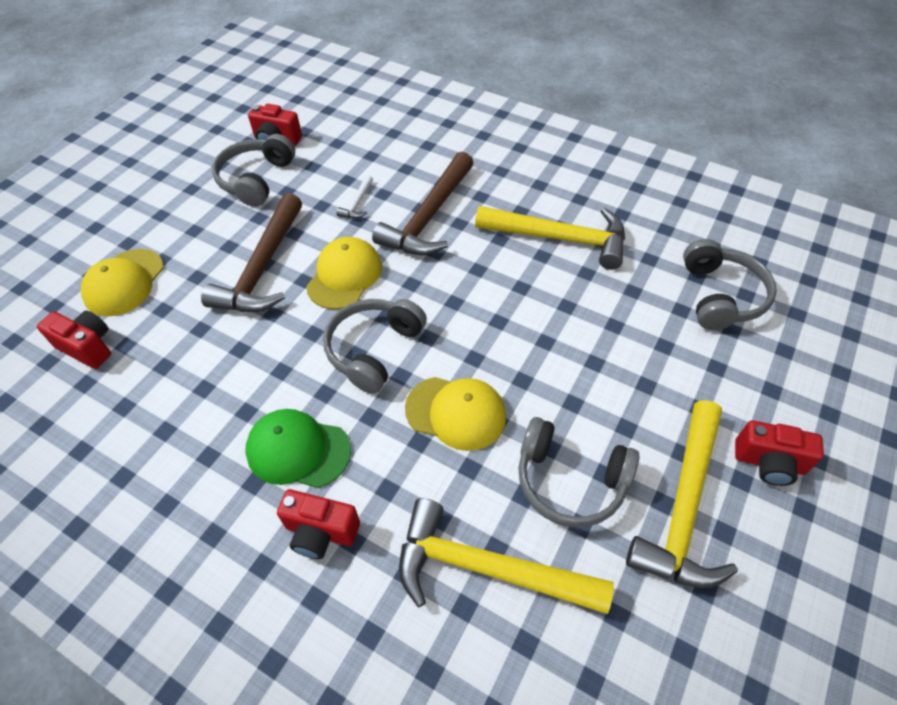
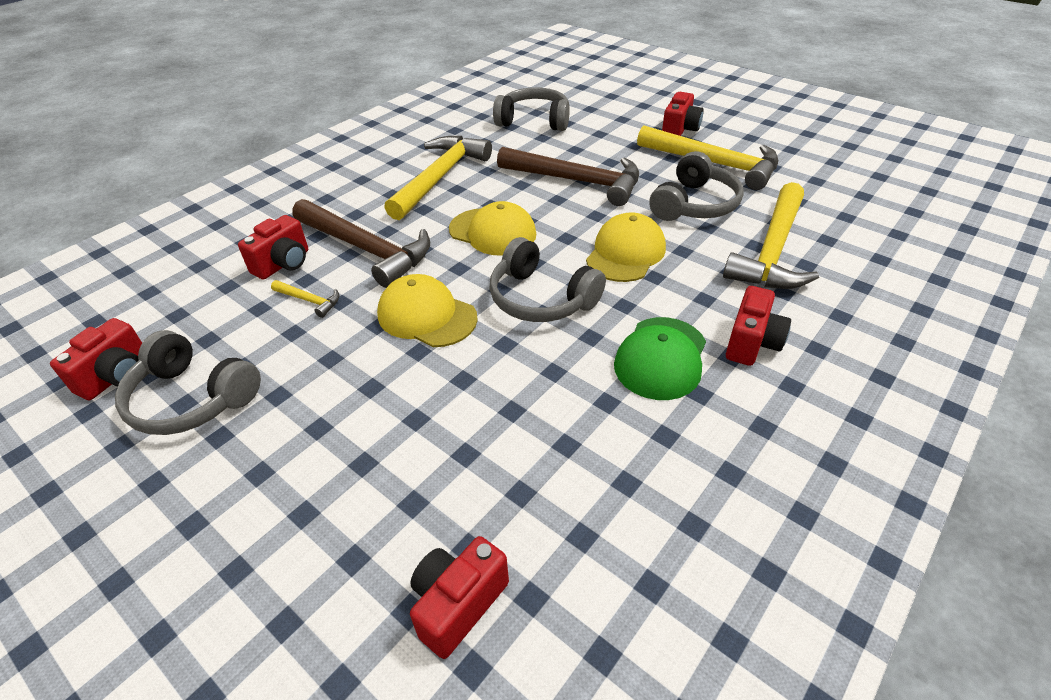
camera: 80 degrees left, 10 degrees down
(124, 283) = (332, 564): yellow cap -> yellow cap (493, 232)
(263, 268) = (380, 389): brown hammer -> brown hammer (577, 181)
(357, 203) = (309, 300): white hammer -> yellow hammer
(401, 175) = (283, 264): none -> red camera

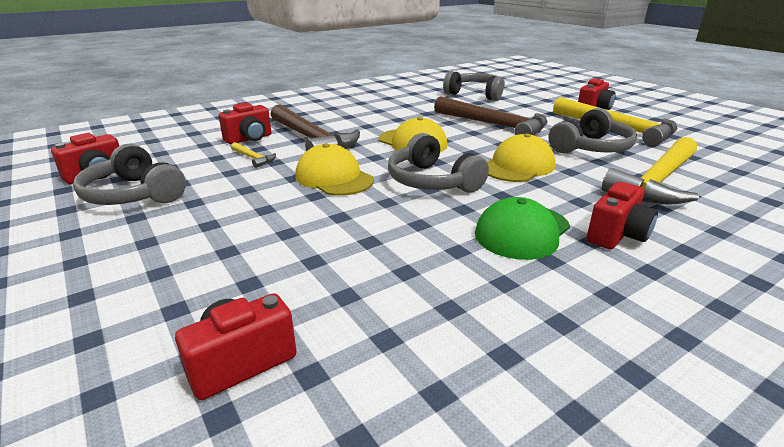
camera: 15 degrees right, 15 degrees down
(440, 177) = (388, 112): yellow hammer -> none

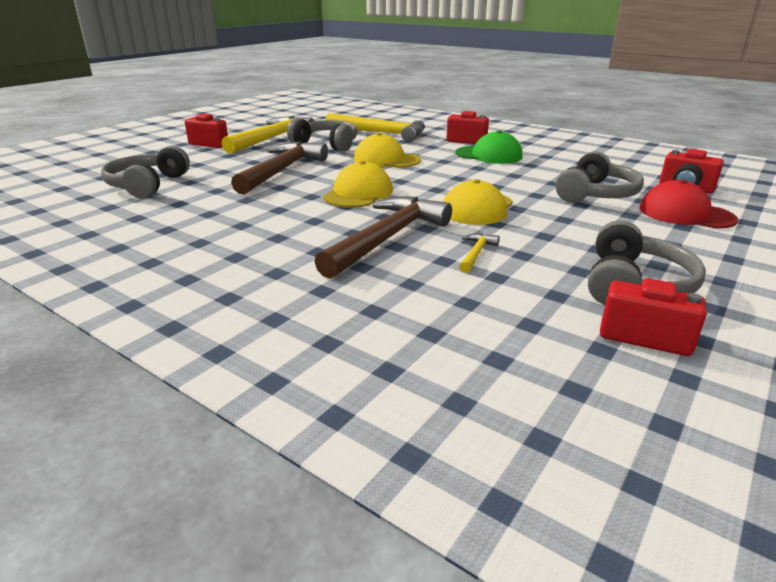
camera: 110 degrees left, 0 degrees up
(177, 295) = (685, 214): none -> red cap
(249, 139) = (419, 276): red camera -> none
(432, 181) = (444, 178): grey headphones -> grey headphones (595, 194)

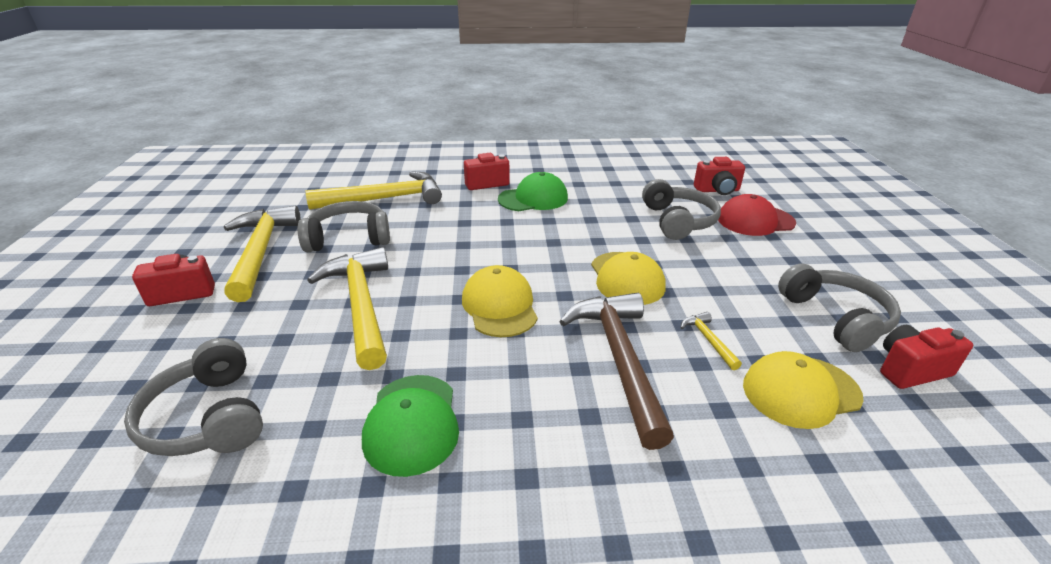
camera: 40 degrees left, 5 degrees up
(221, 218) = (412, 423): none -> green cap
(281, 170) = (360, 305): brown hammer -> yellow hammer
(386, 159) = (450, 240): yellow cap -> yellow cap (800, 391)

